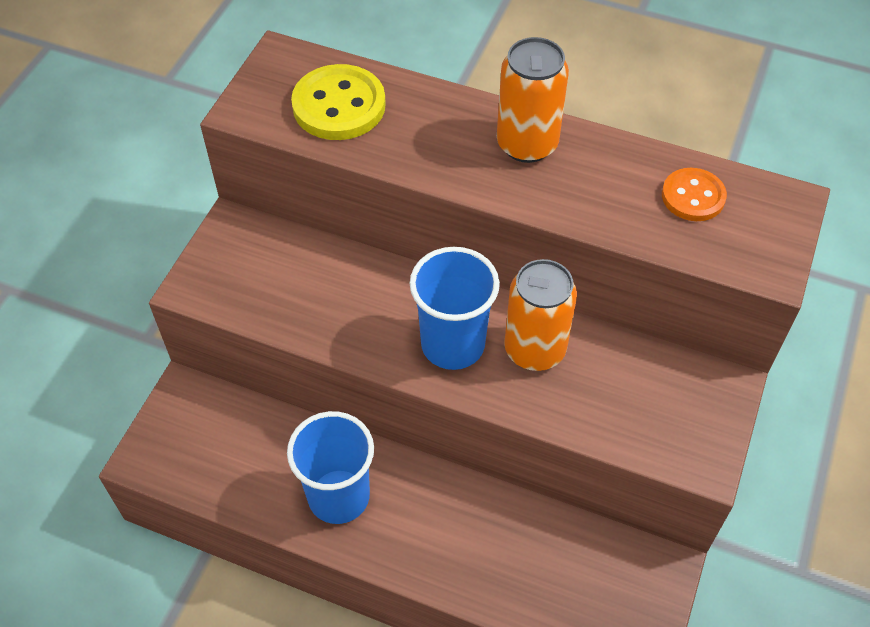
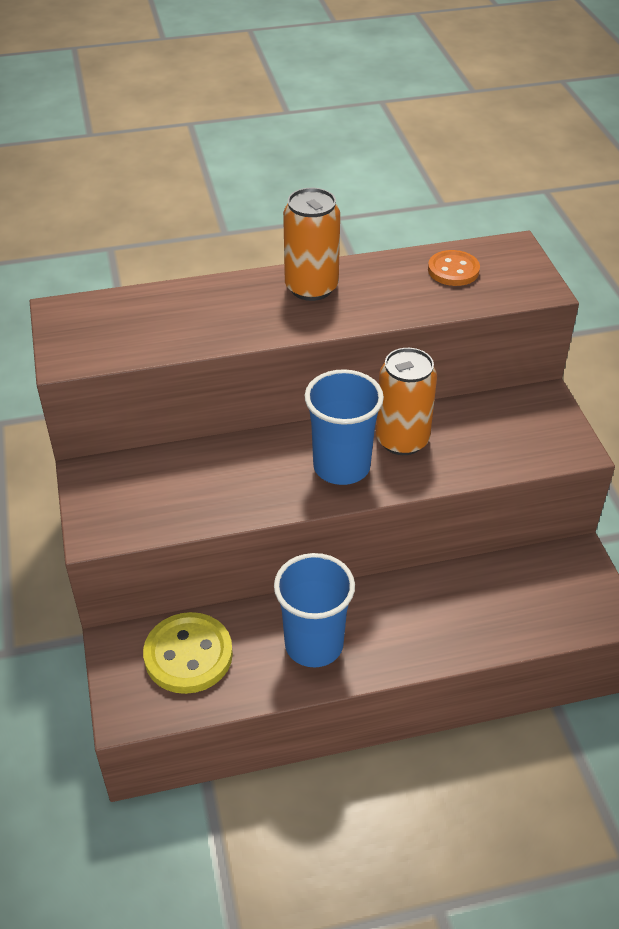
camera: 35 degrees left, 10 degrees down
(339, 105) = (144, 323): yellow button -> yellow button (188, 655)

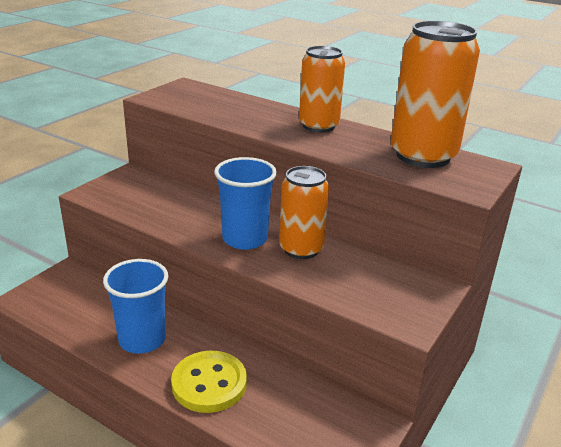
camera: 45 degrees right, 15 degrees down
(188, 655) = (84, 298): yellow button -> yellow button (209, 383)
(453, 270) = (423, 156): orange button -> orange can

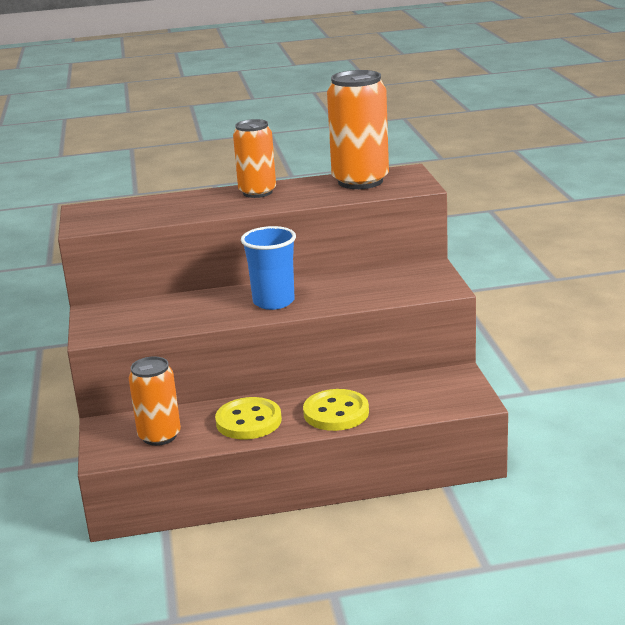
camera: 40 degrees left, 5 degrees down
(142, 340) = (248, 421): blue cup -> yellow button
(301, 249) = (321, 289): orange can -> orange can (159, 436)

